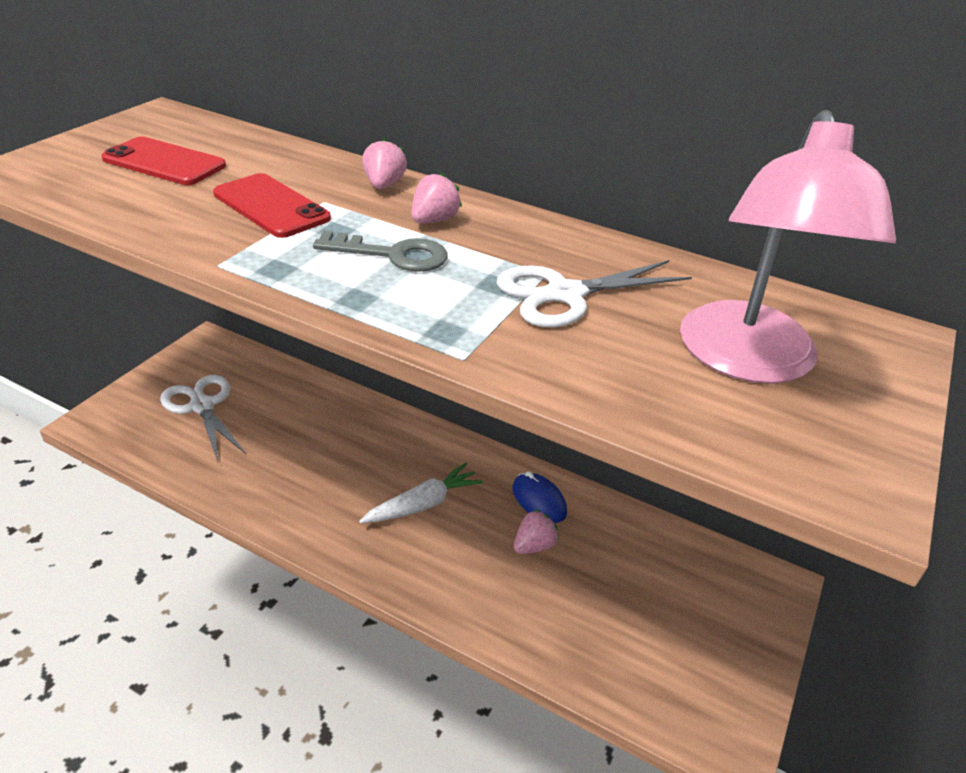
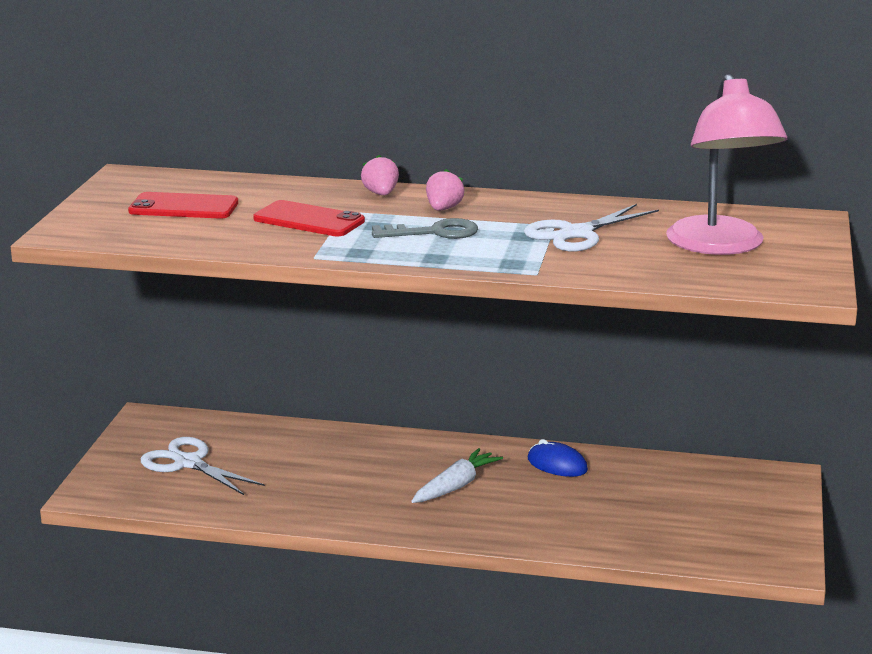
camera: 15 degrees left, 15 degrees down
(534, 545) = (570, 492): pink strawberry -> none

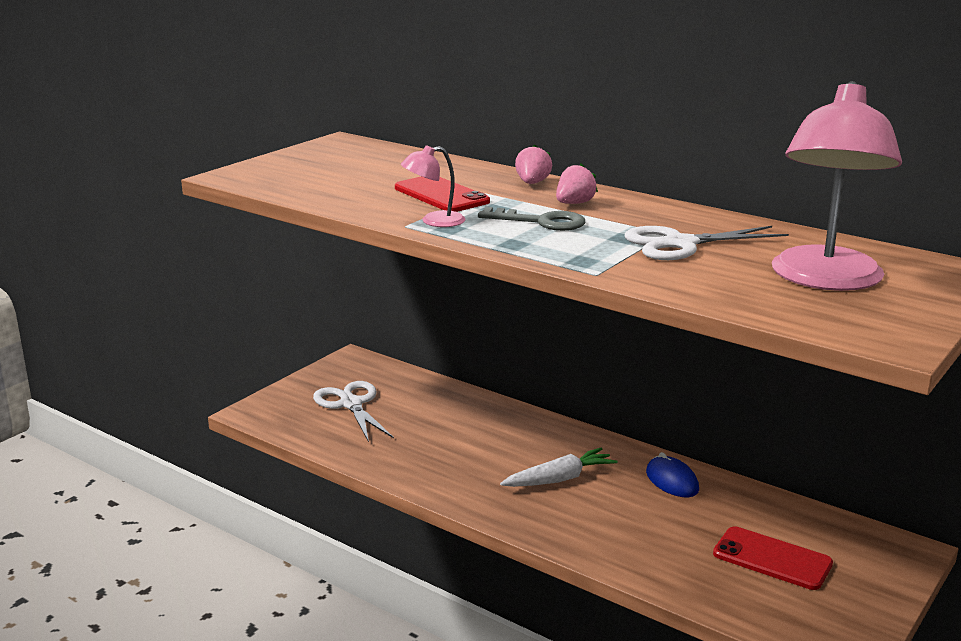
camera: 25 degrees right, 0 degrees up
(183, 207) = (351, 170): red phone -> red phone (772, 559)
(336, 248) = (434, 221): none -> pink lamp

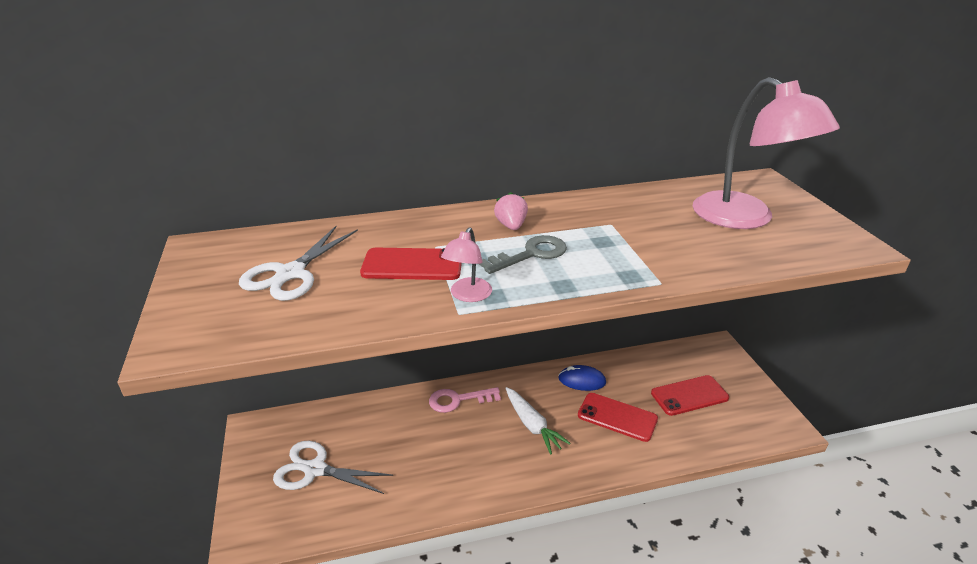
camera: 50 degrees left, 10 degrees up
(527, 427) = (458, 400): none -> pink key
(532, 183) = (446, 220): pink strawberry -> none
(559, 479) = (532, 425): white carrot -> white carrot turned 135 degrees clockwise
(653, 523) = (617, 417): none -> red phone
(680, 244) = (637, 229): white scissors -> white scissors (291, 273)

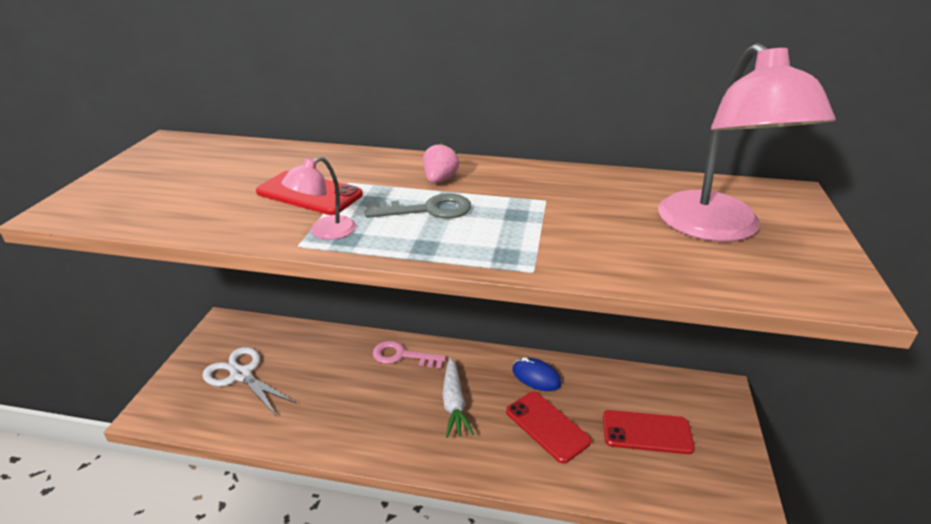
camera: 25 degrees right, 0 degrees up
(291, 273) = (206, 177): white scissors -> none

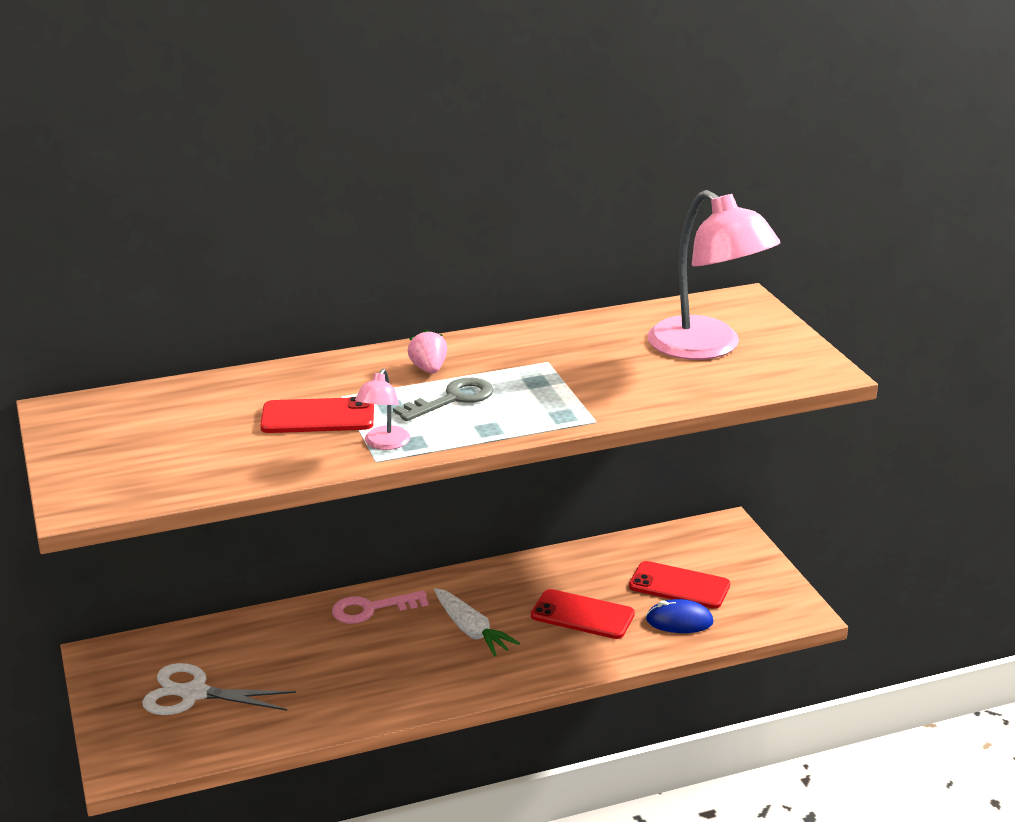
camera: 30 degrees left, 5 degrees down
(536, 377) = (537, 577): blue mouse -> blue mouse (679, 621)
(647, 432) = (679, 586): red phone -> red phone turned 45 degrees clockwise

